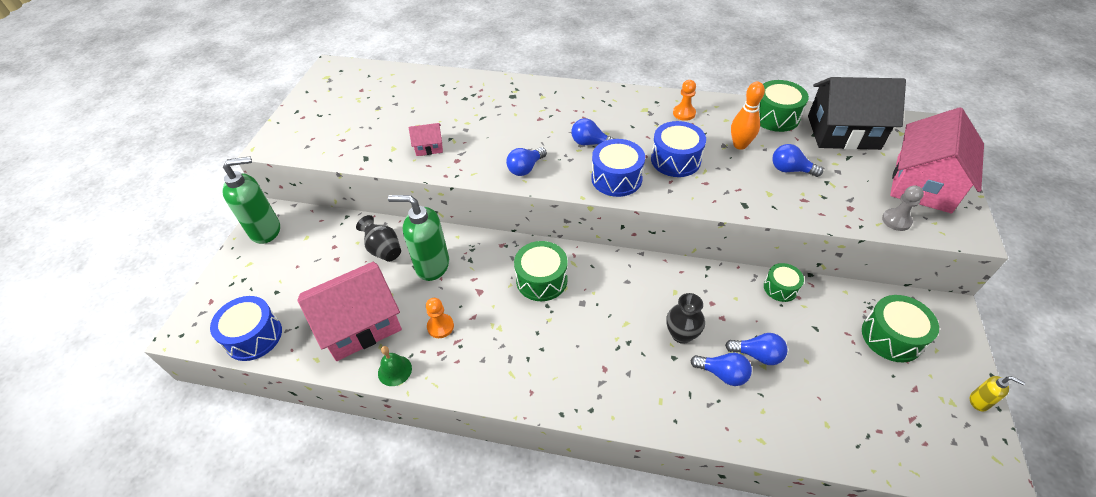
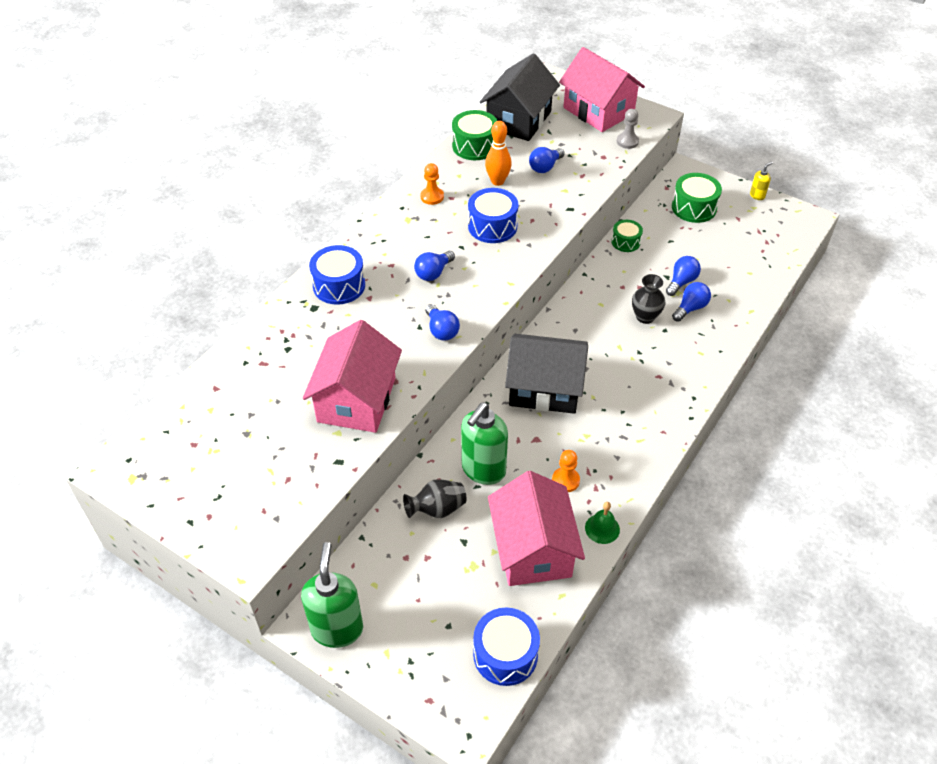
camera: 70 degrees left, 0 degrees up
(429, 147) = (356, 399): pink house -> pink house, size x2.25
(541, 280) = (544, 388): green drum -> black house
(616, 178) = (494, 272): blue drum -> blue drum (339, 285)

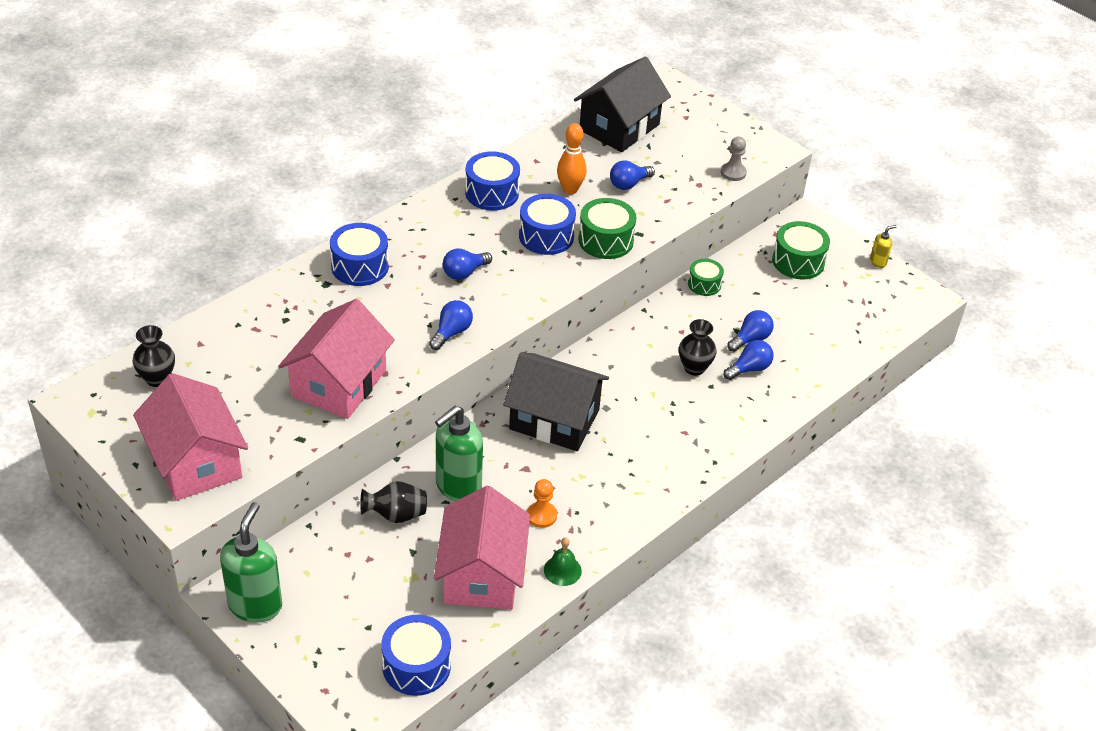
camera: 10 degrees right, 5 degrees down
(185, 431) = (157, 378): none -> black vase
(432, 197) = (492, 193): orange pawn -> blue drum
(441, 330) = (451, 332): blue light bulb -> blue light bulb turned 135 degrees counterclockwise
(474, 146) = (559, 147): green drum -> green drum (606, 240)
(598, 111) = (714, 133): pink house -> pink house (195, 461)

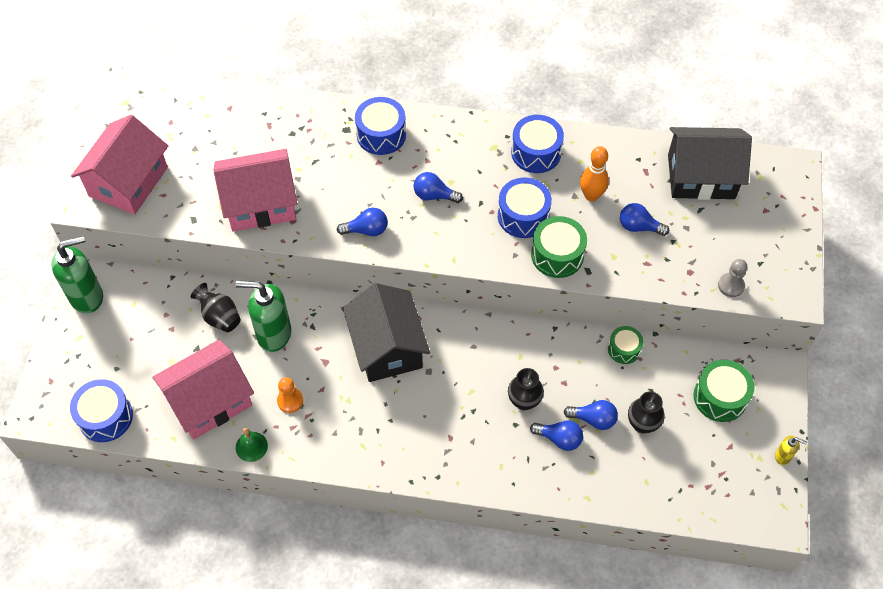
camera: 55 degrees right, 15 degrees up
(157, 378) = (180, 111): black vase -> black vase (642, 424)

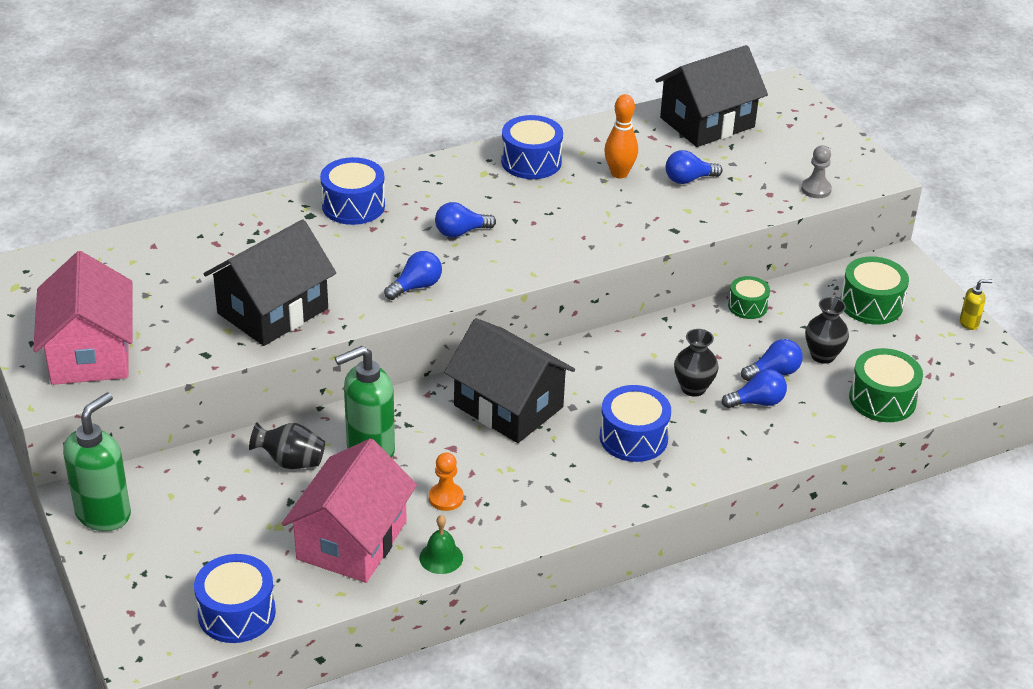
camera: 35 degrees left, 20 degrees down
(260, 203) = (272, 311): pink house -> black house
(523, 216) = (568, 214): blue drum -> blue drum (633, 437)
(557, 255) = (633, 230): green drum -> green drum (882, 399)

